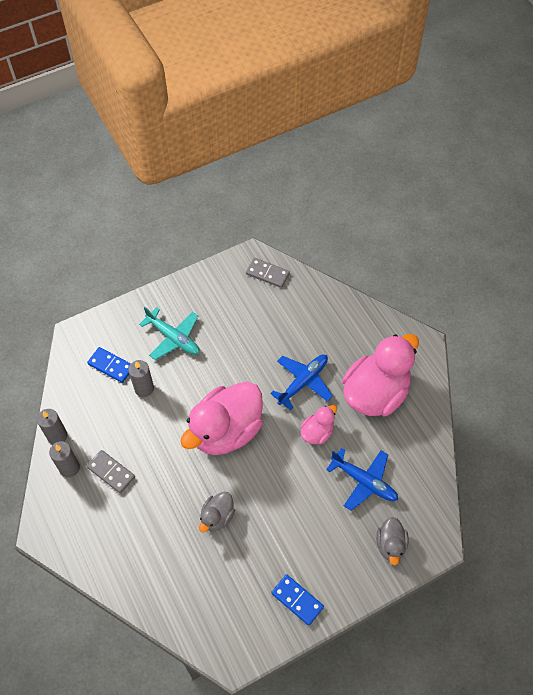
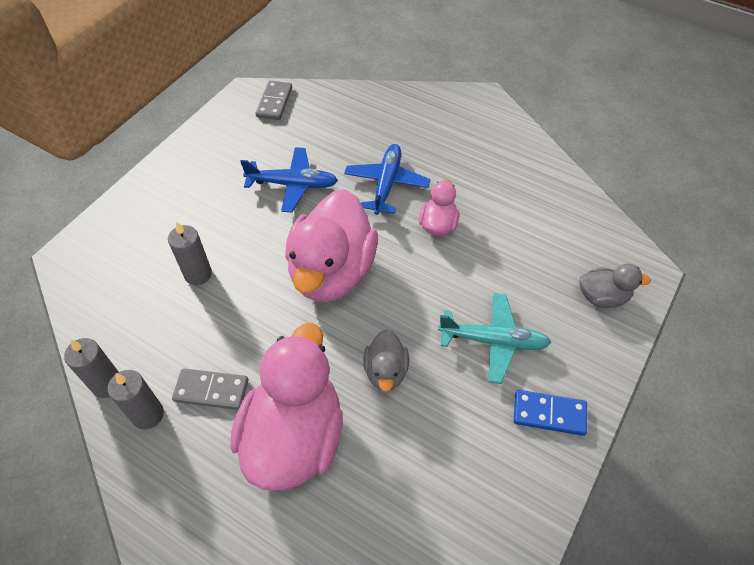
camera: 30 degrees left, 5 degrees down
(111, 366) = (138, 269): blue domino -> none
(173, 338) = (203, 206): turquoise plane -> turquoise plane (494, 341)
(267, 274) = (274, 102): grey domino -> grey domino turned 75 degrees counterclockwise
(364, 481) = (525, 248): blue plane -> blue plane (293, 184)
(375, 393) = (471, 160): pink duck -> pink duck (294, 437)
(390, 545) = (602, 297): grey duck -> grey duck turned 60 degrees counterclockwise

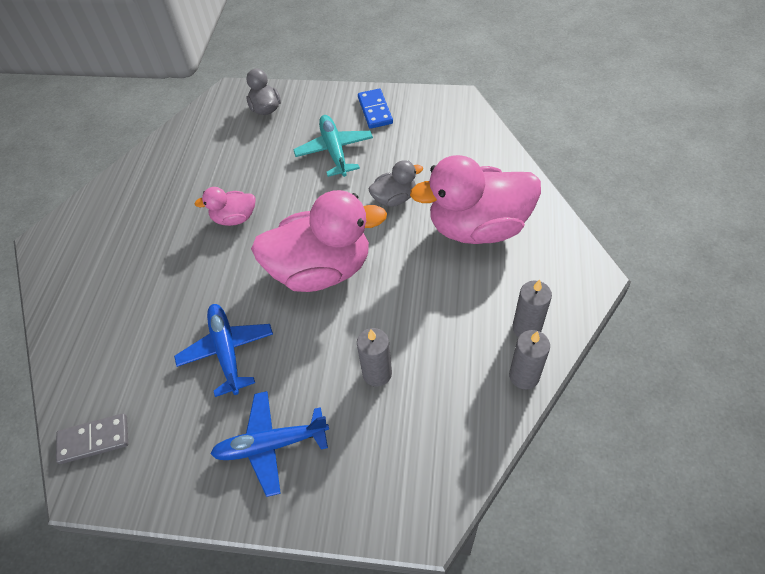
camera: 110 degrees left, 0 degrees up
(211, 390) = (478, 296): grey domino -> none
(386, 184) = (197, 273): blue plane -> blue plane (270, 445)

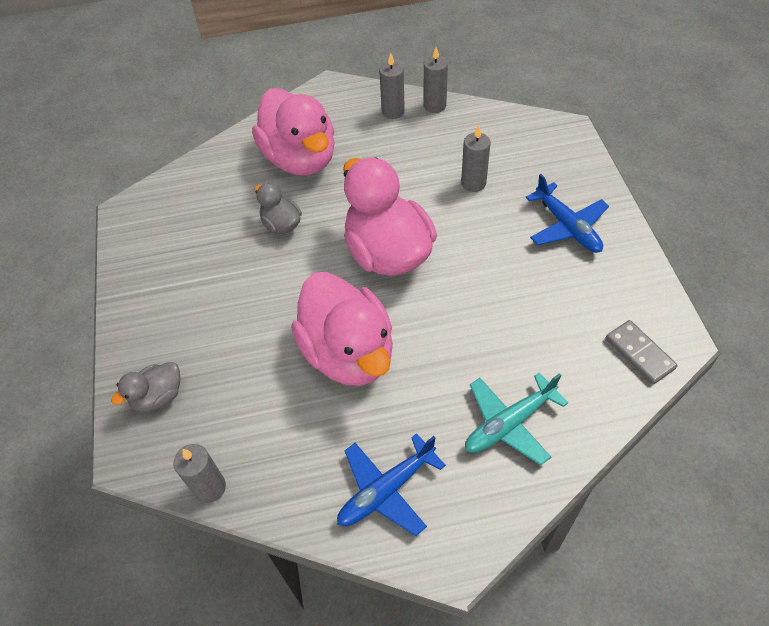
camera: 110 degrees left, 0 degrees up
(182, 127) = (210, 487): none -> grey candle
(227, 351) = (504, 290): blue plane -> blue plane (386, 490)
(234, 218) = (348, 353): pink duck -> pink duck, size x2.10
(334, 150) = (223, 296): turquoise plane -> turquoise plane (509, 423)
(375, 110) = (149, 279): blue domino -> none

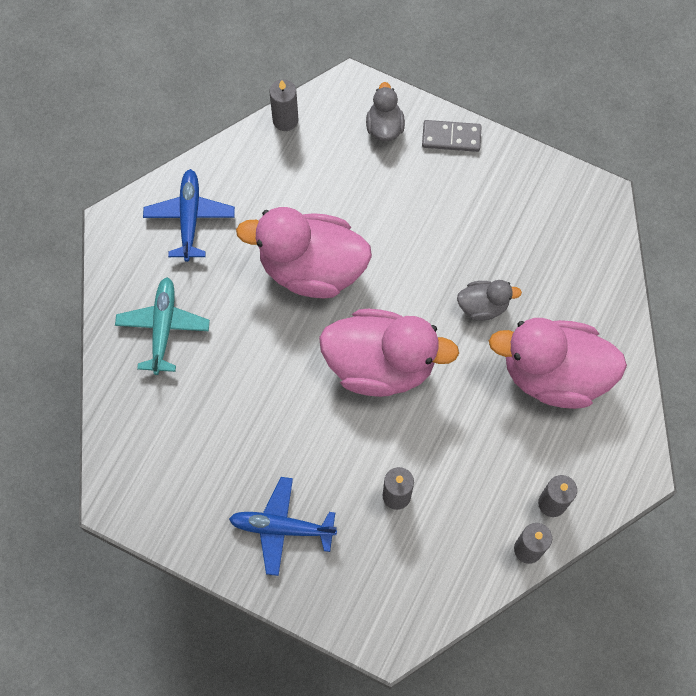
camera: 125 degrees right, 15 degrees up
(639, 353) = (130, 464): grey domino -> grey domino (451, 137)

